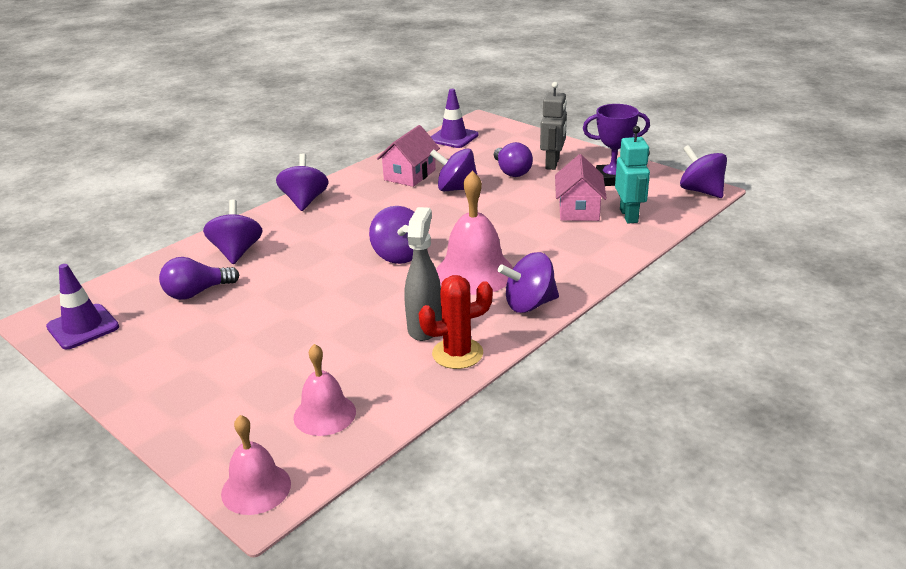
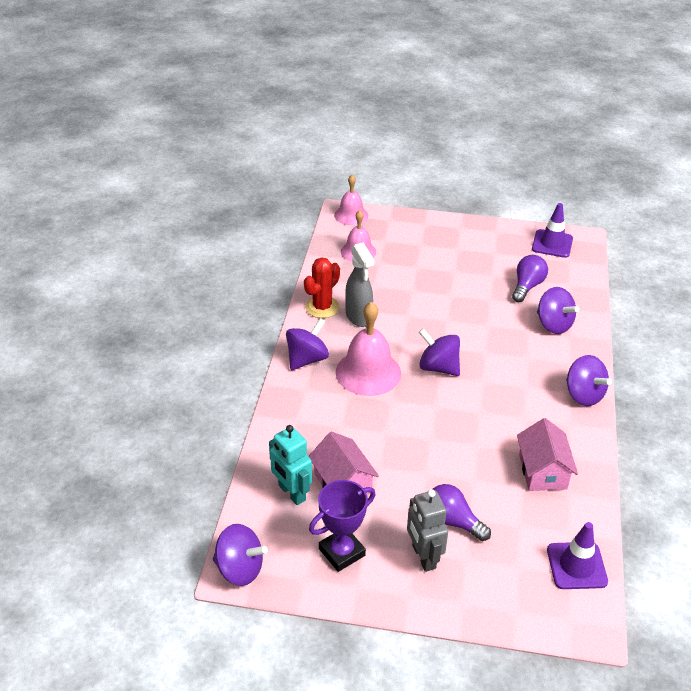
camera: 145 degrees right, 10 degrees up
(456, 189) = (477, 467): purple spinning top -> none

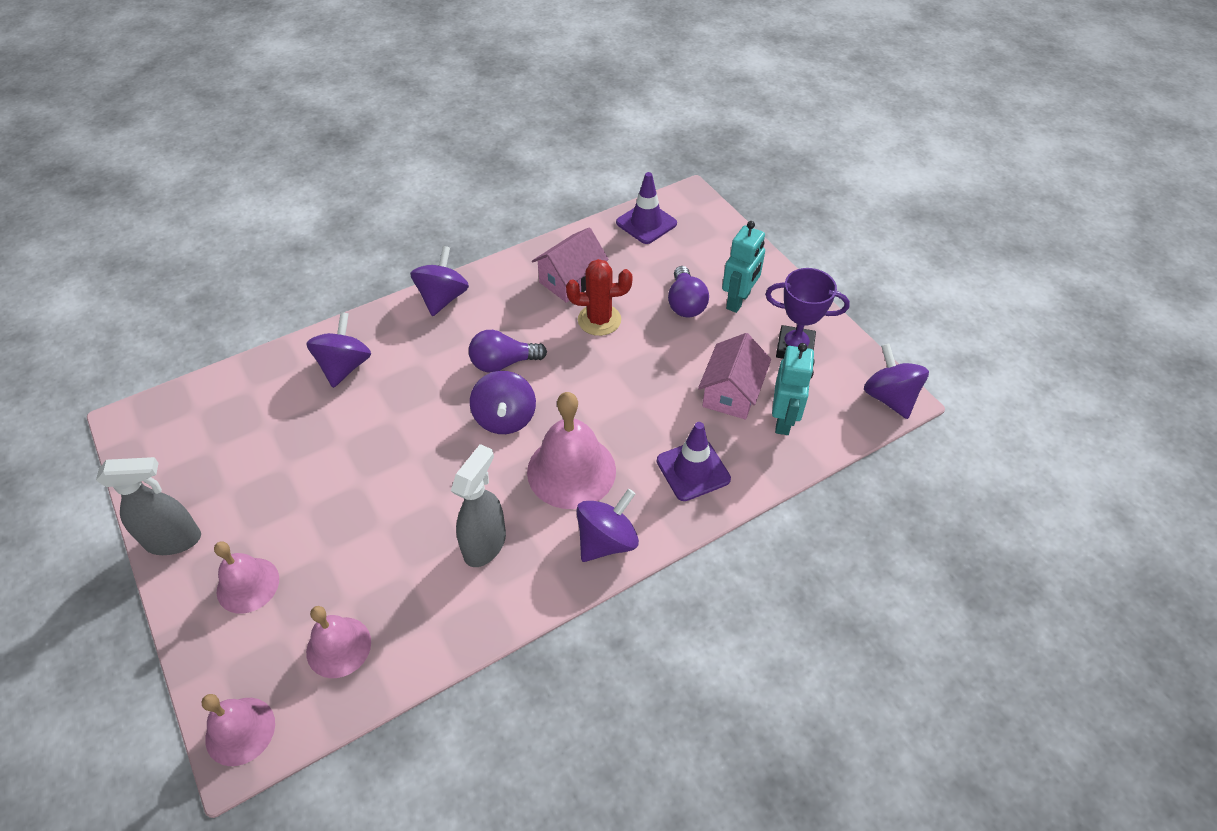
camera: 130 degrees left, 10 degrees up
(307, 359) = (607, 541): purple spinning top -> purple spinning top turned 135 degrees clockwise
(322, 307) = (501, 597): red cactus -> red cactus (599, 320)
(423, 557) = (738, 301): grey robot -> turquoise robot
(425, 240) = (248, 585): none -> pink bell
(478, 228) = (174, 540): none -> grey spray bottle
(527, 286) = (284, 422): purple light bulb -> purple light bulb (503, 363)
(552, 244) = (164, 444): purple traffic cone -> purple traffic cone (693, 470)

